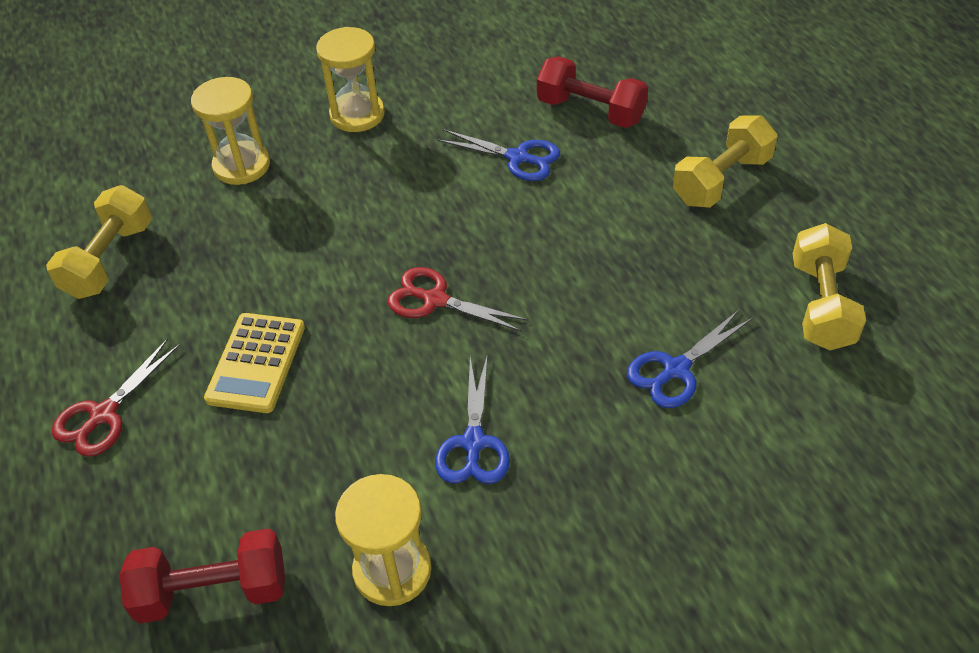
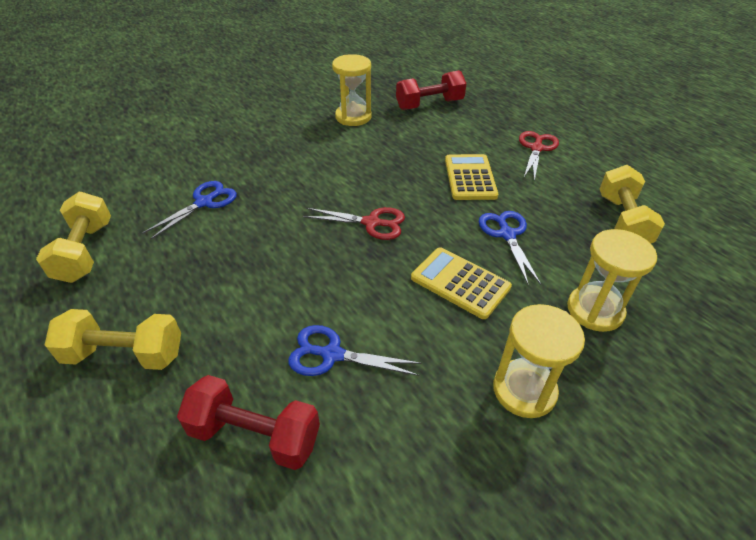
camera: 165 degrees right, 5 degrees down
(361, 208) = (460, 283): none -> yellow calculator
(473, 443) = (326, 159): blue scissors -> blue scissors (507, 234)
(721, 180) = (125, 354): yellow dumbbell -> yellow dumbbell turned 60 degrees clockwise

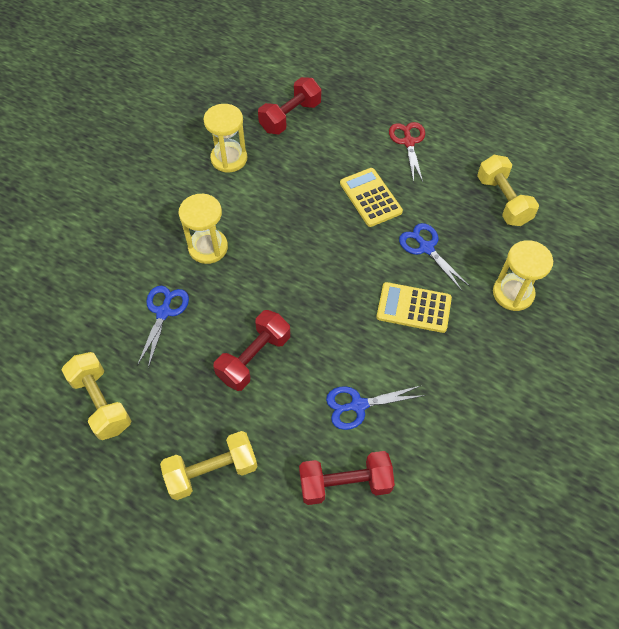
camera: 25 degrees left, 15 degrees up
(255, 267) = (254, 358): none -> red dumbbell
(371, 223) = (318, 277): red scissors -> none
(524, 390) = (493, 376): yellow hourglass -> yellow hourglass (208, 247)

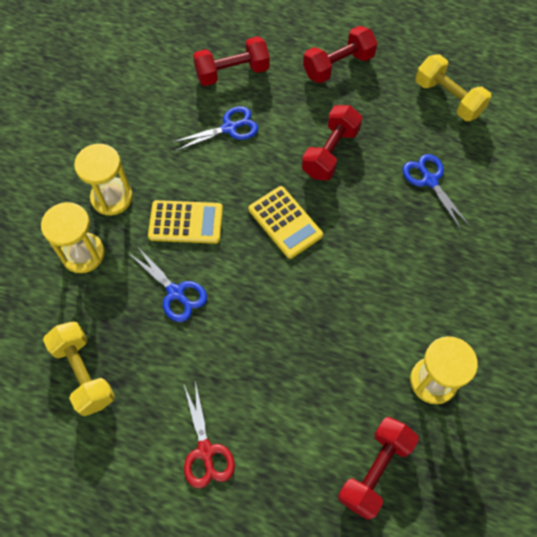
camera: 170 degrees right, 5 degrees up
(164, 312) = (429, 180): blue scissors -> blue scissors turned 150 degrees clockwise
(208, 247) = (413, 255): yellow hourglass -> yellow hourglass (112, 197)
(212, 471) = (338, 66): yellow dumbbell -> red dumbbell
(370, 197) = (245, 351): yellow calculator -> yellow calculator (285, 222)

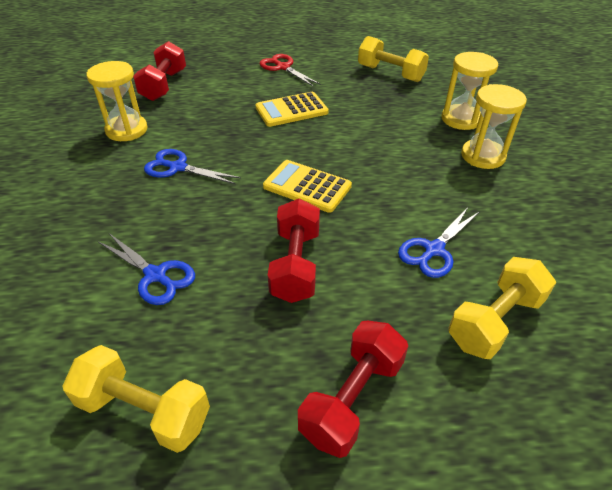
camera: 155 degrees right, 20 degrees down
(176, 293) = (366, 120): blue scissors -> blue scissors (177, 167)
(186, 222) = (400, 159): yellow calculator -> yellow calculator (291, 110)
(232, 72) = (494, 321): red dumbbell -> yellow dumbbell

